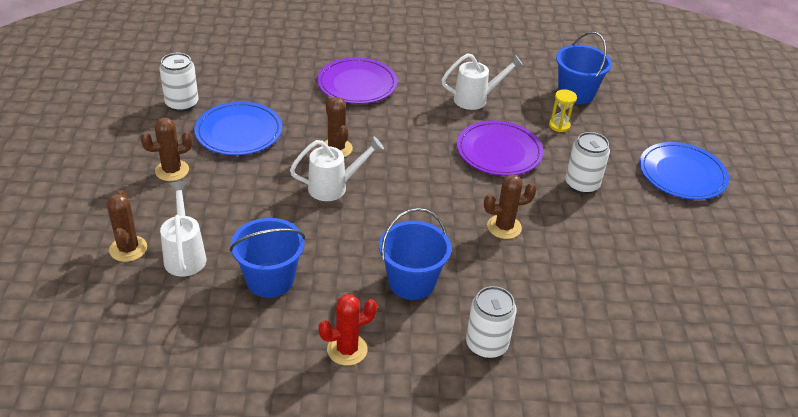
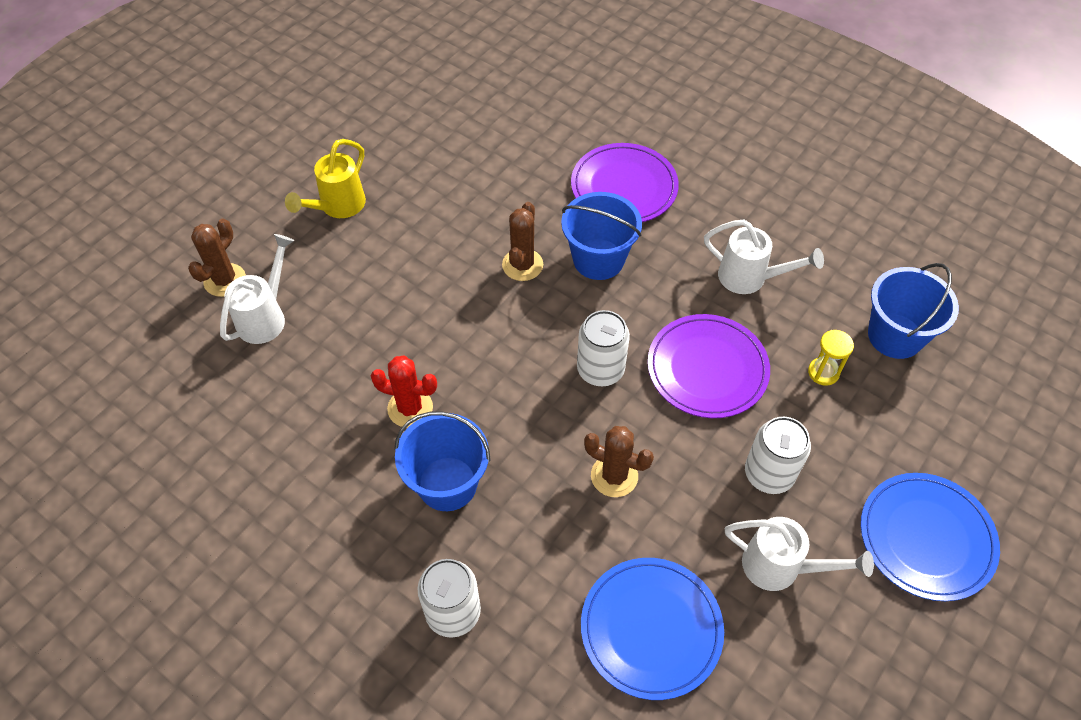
camera: 40 degrees right, 15 degrees up
(172, 170) = (337, 207): brown cactus -> yellow watering can
(182, 104) = (416, 125): white can -> white can (600, 369)
(239, 132) = (441, 190): blue plate -> blue plate (651, 629)
(270, 280) = (315, 393): blue bucket -> blue bucket (598, 259)
(334, 187) = (475, 315): white watering can -> white watering can (781, 567)
(347, 349) = (313, 522): red cactus -> red cactus (410, 408)

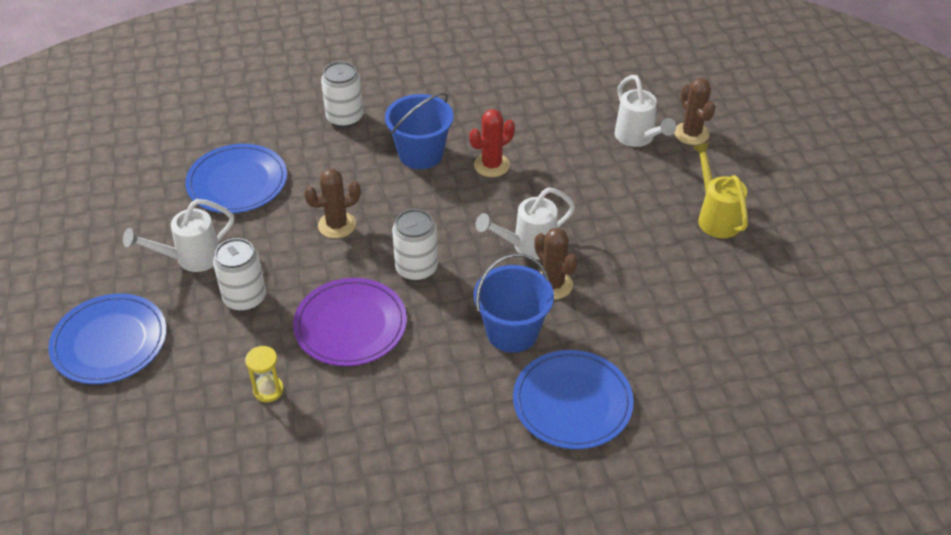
camera: 130 degrees right, 10 degrees down
(624, 187) = (572, 402): purple plate -> blue plate
(750, 278) = (392, 414): white watering can -> white watering can (528, 246)
(895, 336) = (238, 465): blue bucket -> none

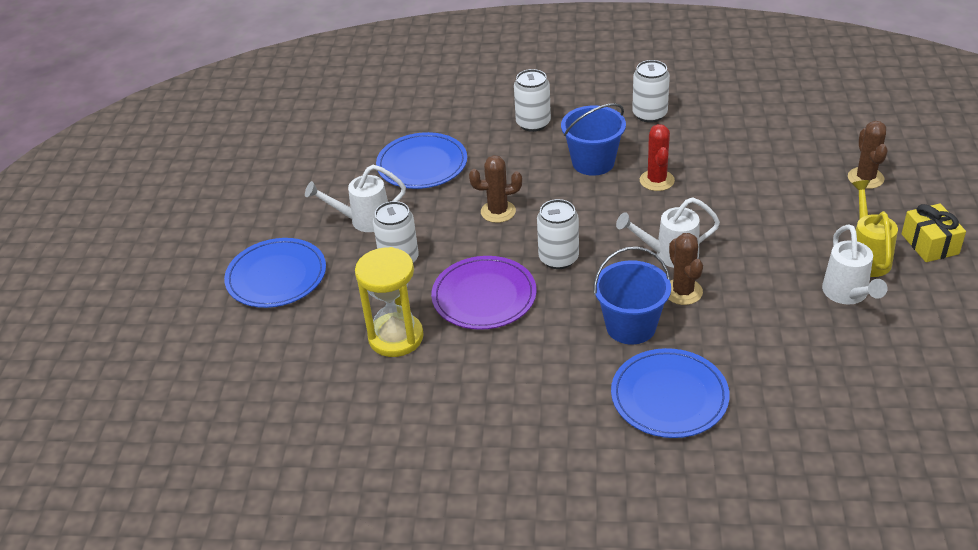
camera: 20 degrees right, 5 degrees down
(268, 390) = (396, 337): yellow hourglass -> yellow hourglass, size x2.00
(463, 92) = (649, 114): none -> white can
(491, 165) = (657, 180): red cactus -> red cactus turned 75 degrees counterclockwise
(638, 138) = (809, 175): white watering can -> white watering can (847, 295)
(768, 195) = (929, 244): none -> yellow gift

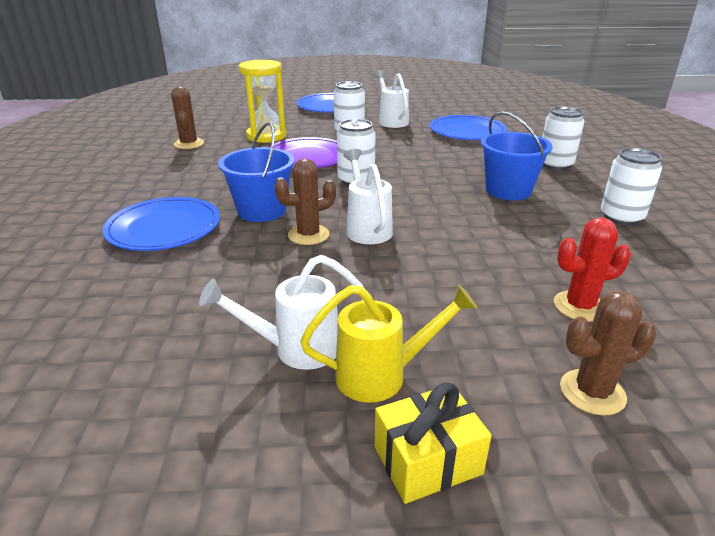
camera: 80 degrees right, 10 degrees down
(498, 212) = (415, 157): brown cactus -> brown cactus (189, 144)
(657, 180) = (493, 221): red cactus -> red cactus (579, 306)

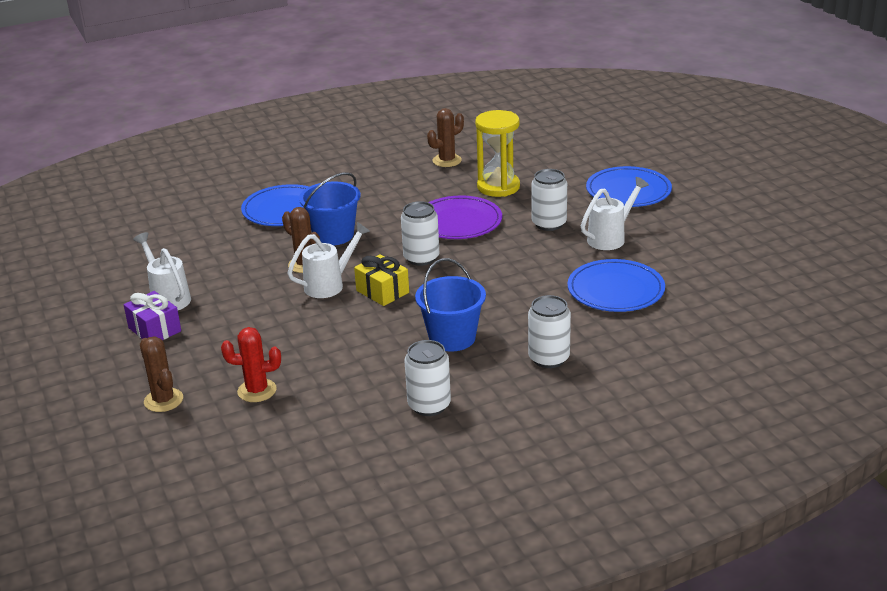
camera: 70 degrees right, 0 degrees up
(382, 375) = (155, 329): yellow watering can -> purple gift
(427, 460) = (96, 355): yellow gift -> yellow gift (382, 291)
(579, 306) = (257, 391): red cactus -> red cactus turned 60 degrees counterclockwise

